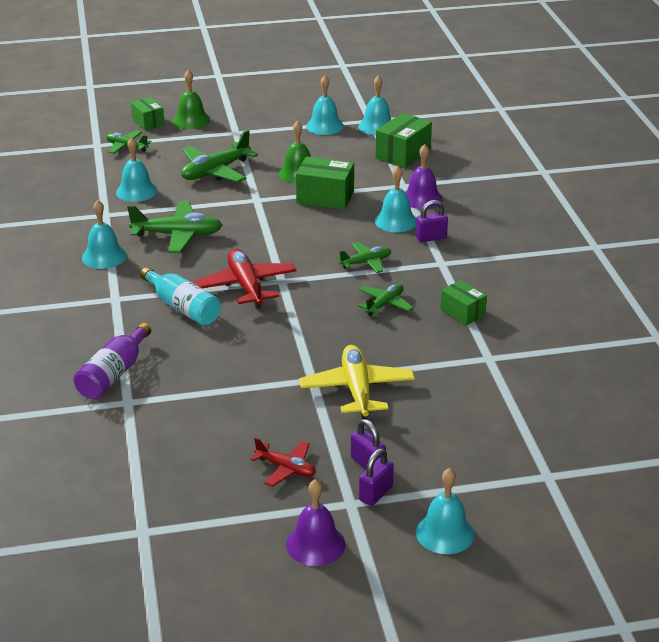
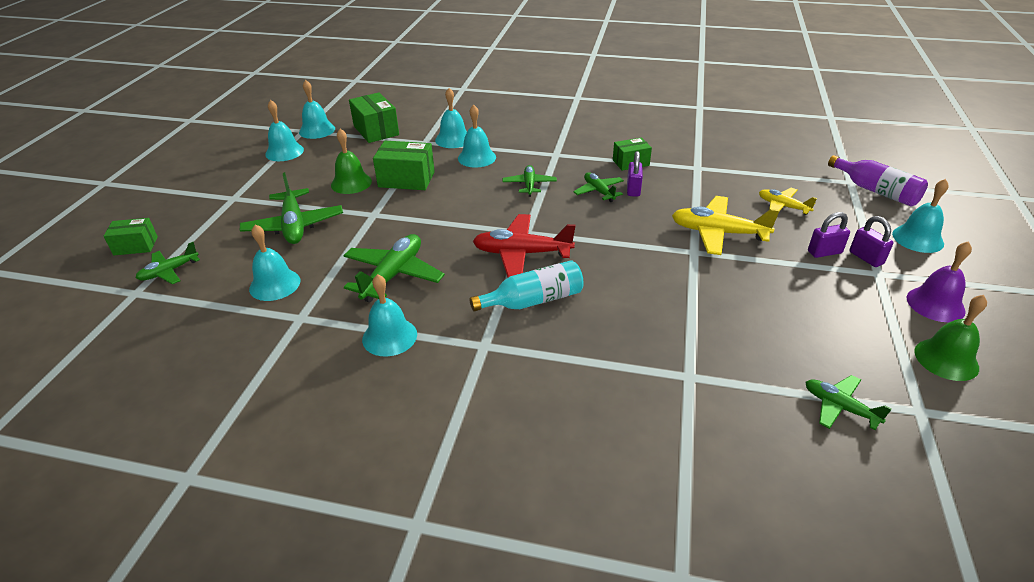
camera: 65 degrees left, 5 degrees up
(114, 374) = (632, 376): purple bottle -> purple bottle (876, 191)
(127, 485) = (839, 407): none -> green plane
(191, 120) = (172, 218): green bell -> green bell (946, 359)
(286, 468) = (825, 296): red plane -> none
(325, 197) = (406, 179): green box -> green box turned 60 degrees clockwise
(422, 198) = (453, 139): purple bell -> turquoise bell
(431, 238) = (515, 149): purple padlock -> purple padlock (633, 189)
(445, 428) = (783, 206): none -> yellow plane

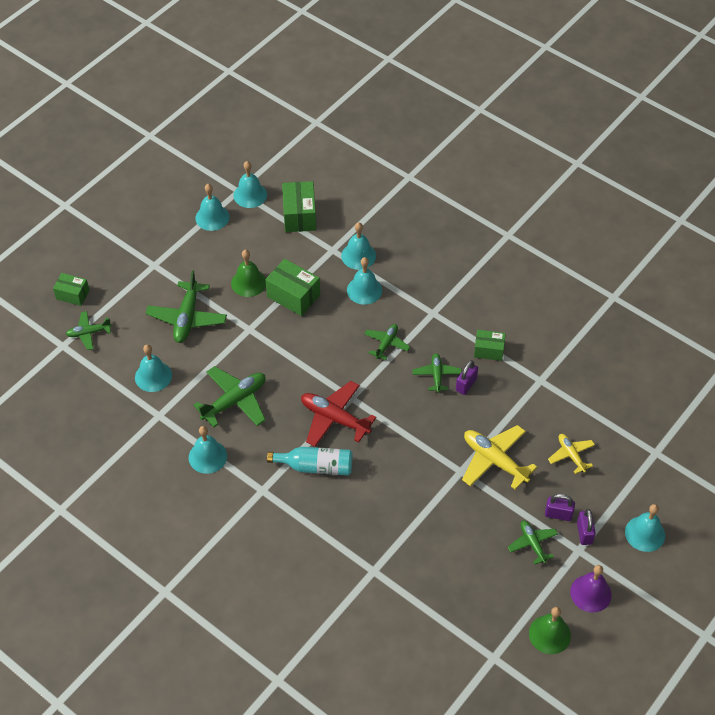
camera: 25 degrees right, 15 degrees up
(839, 407) = (447, 633): green plane -> green plane (532, 544)
(876, 191) = (666, 471): purple bottle -> none

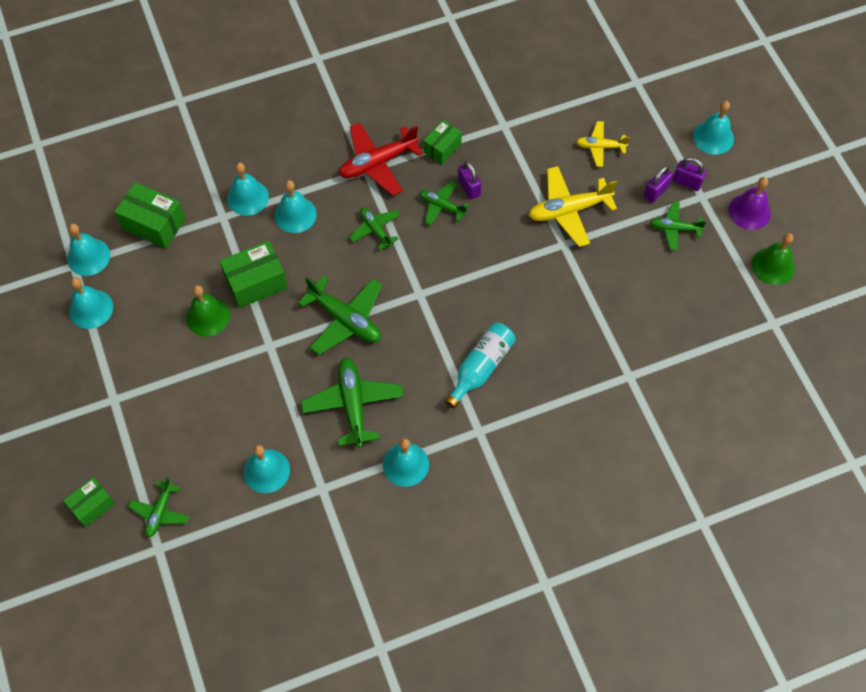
camera: 60 degrees left, 10 degrees up
(187, 318) = (212, 399): green plane -> green plane (345, 319)
(334, 418) = (435, 321): red plane -> red plane (377, 163)

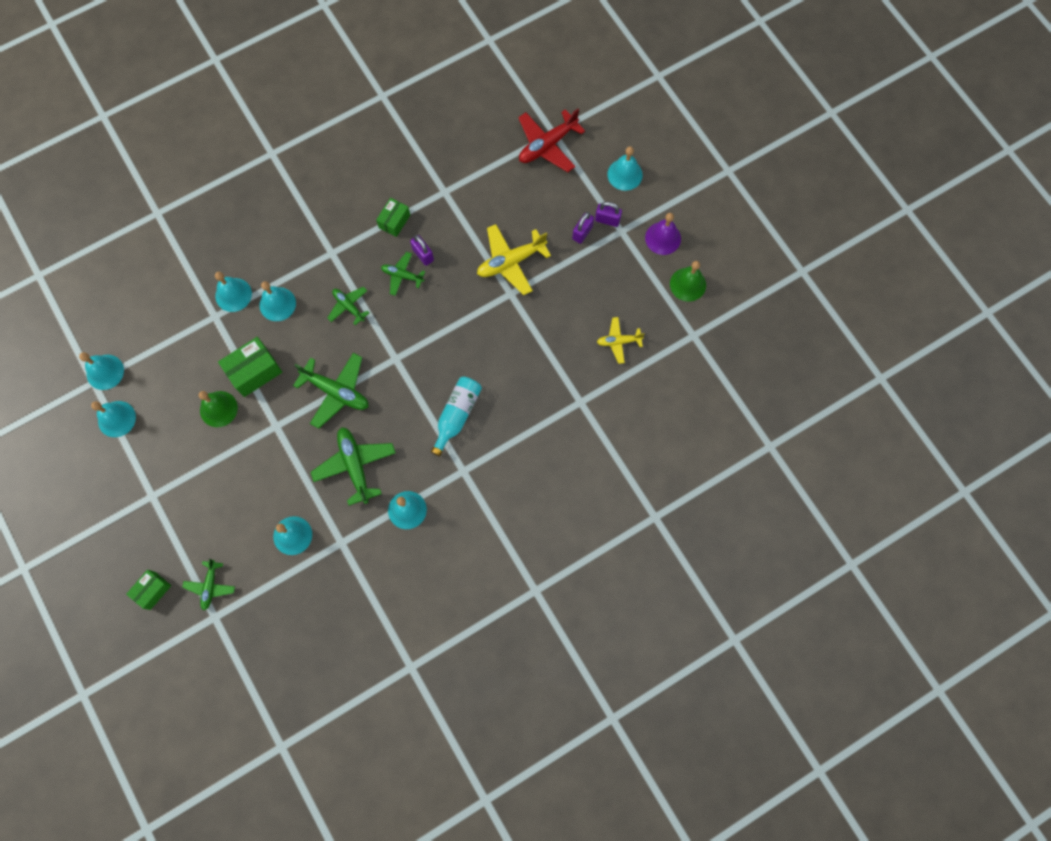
camera: 10 degrees left, 10 degrees up
(154, 224) = (156, 332): green box -> none
(377, 163) = (341, 244): red plane -> red plane (547, 145)
(600, 147) = (530, 199): yellow plane -> yellow plane (618, 341)
(674, 228) = (602, 264): green plane -> none

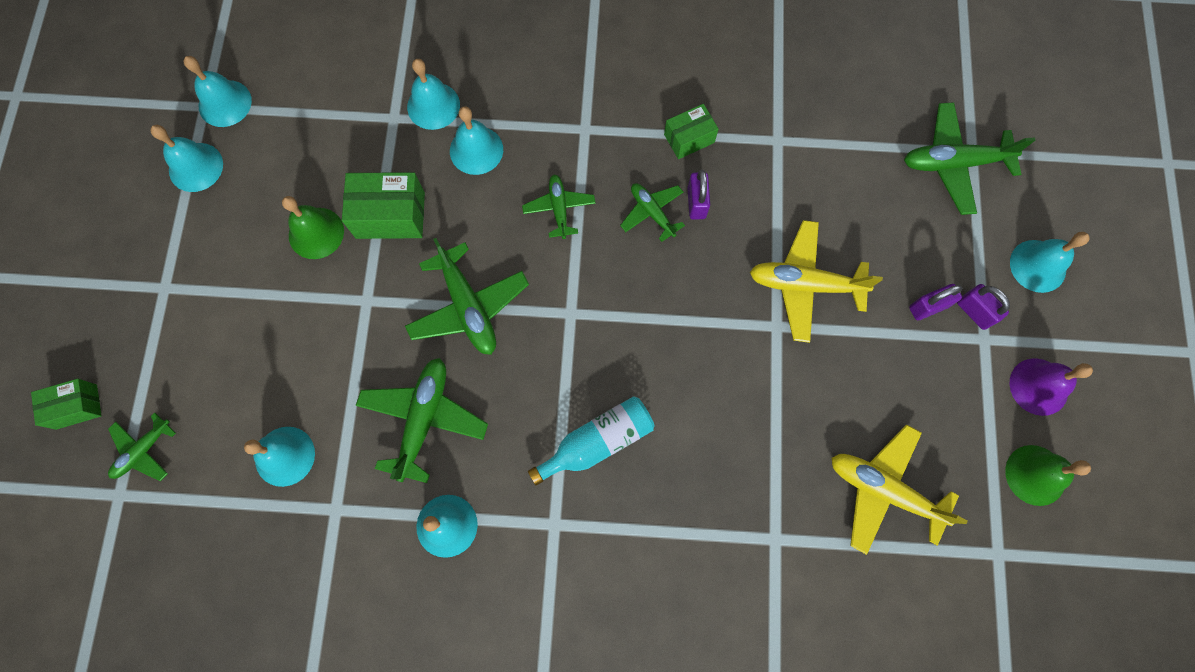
camera: 35 degrees right, 0 degrees up
(547, 145) = (953, 163): red plane -> green plane
(618, 341) = (883, 490): yellow plane -> yellow plane, size x1.69

